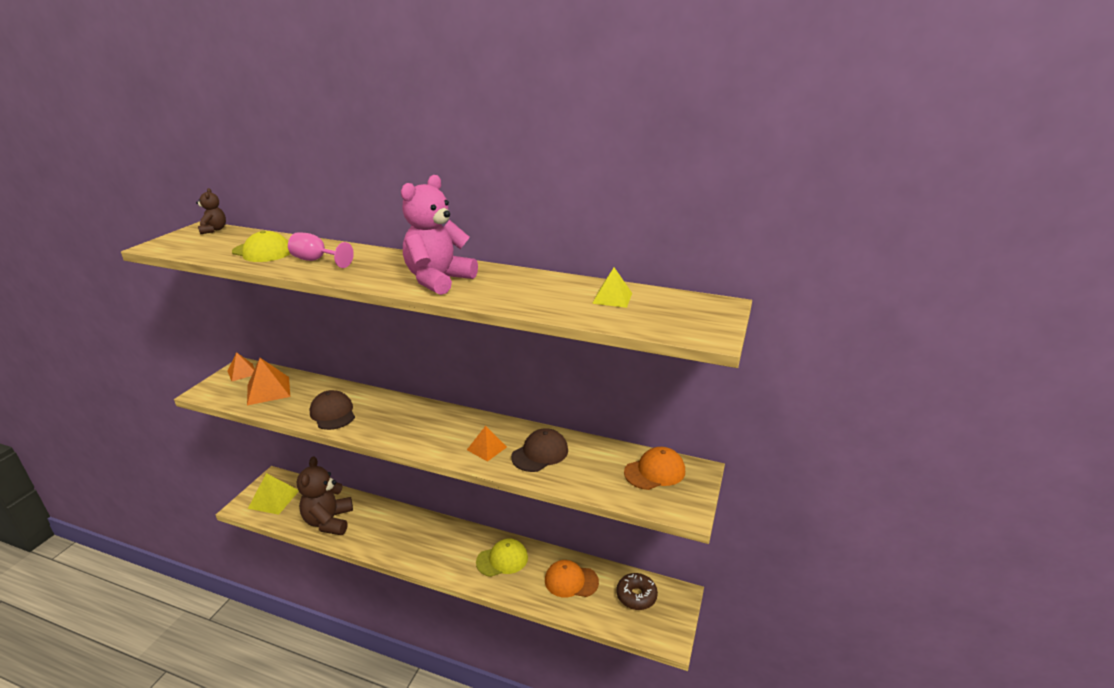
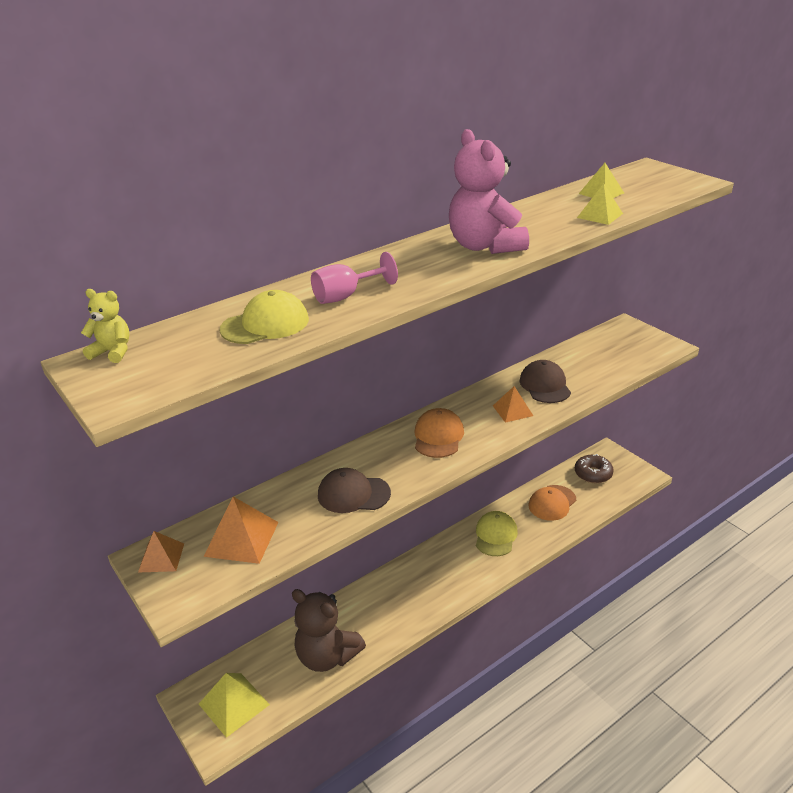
camera: 55 degrees left, 5 degrees up
(214, 230) = (113, 352): brown teddy bear -> yellow teddy bear
(552, 308) = (600, 215): none -> yellow pyramid
(655, 471) = (612, 342): orange cap -> orange cap (438, 436)

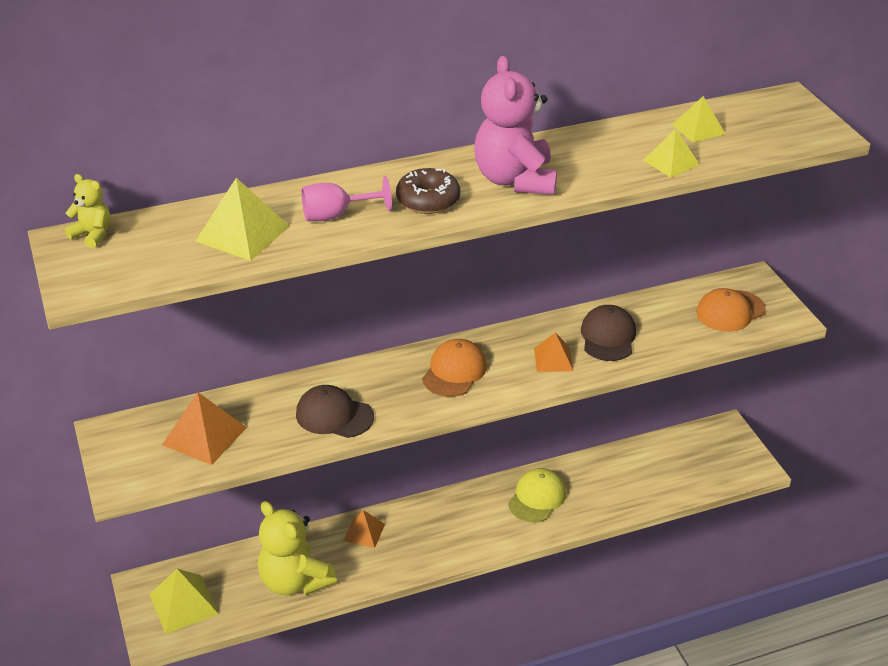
camera: 15 degrees right, 5 degrees up
(161, 557) = (122, 436): orange pyramid -> orange pyramid (364, 532)
(265, 324) = (242, 233): yellow cap -> yellow pyramid
(327, 656) = (295, 581): brown teddy bear -> yellow teddy bear
(552, 503) = (623, 475): orange cap -> orange cap (730, 311)
(593, 474) = (693, 452): brown donut -> brown donut (428, 200)

